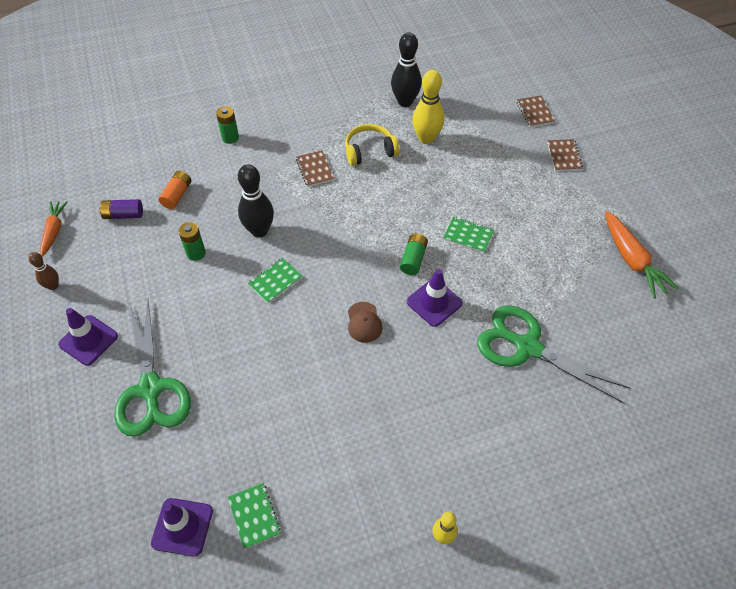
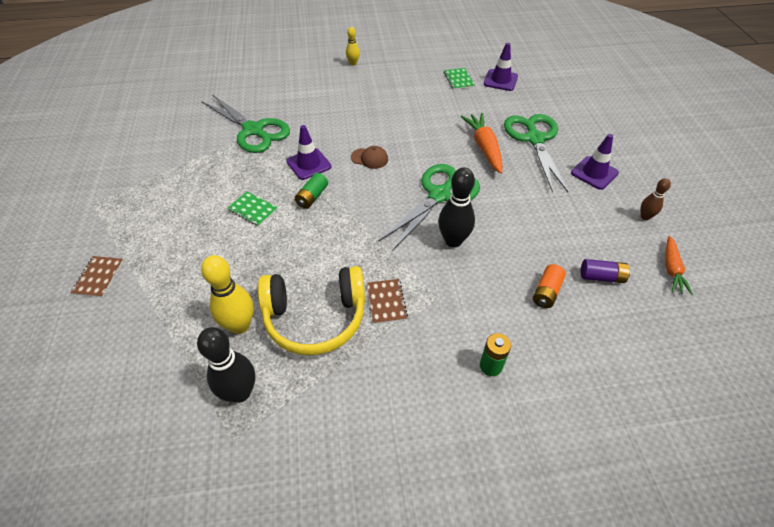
camera: 170 degrees left, 5 degrees down
(196, 253) = (515, 228): green battery -> none
(275, 281) = (439, 195): green notebook -> green scissors
(364, 322) = (369, 158): brown cap -> brown cap turned 105 degrees clockwise
(369, 151) = (315, 317): yellow headphones -> yellow headphones, size x1.62
(535, 112) = (81, 345): brown notebook -> none
(632, 260) = (126, 173): orange carrot -> orange carrot (484, 147)

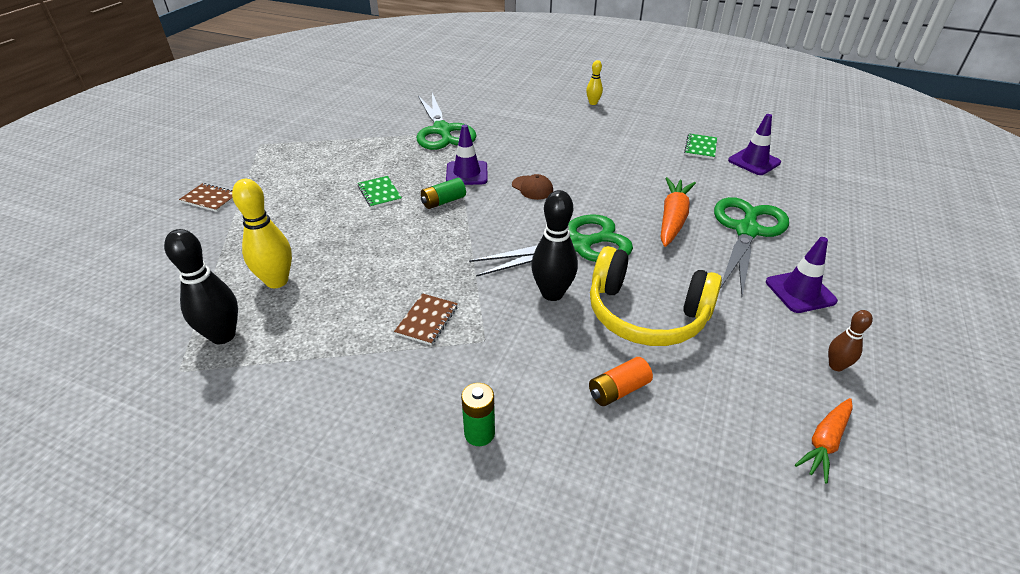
camera: 30 degrees right, 10 degrees down
(98, 277) = (210, 199): brown notebook -> brown notebook turned 75 degrees clockwise
(315, 317) = (347, 304): yellow headphones -> yellow headphones (646, 314)
(601, 277) = (708, 406): purple battery -> none

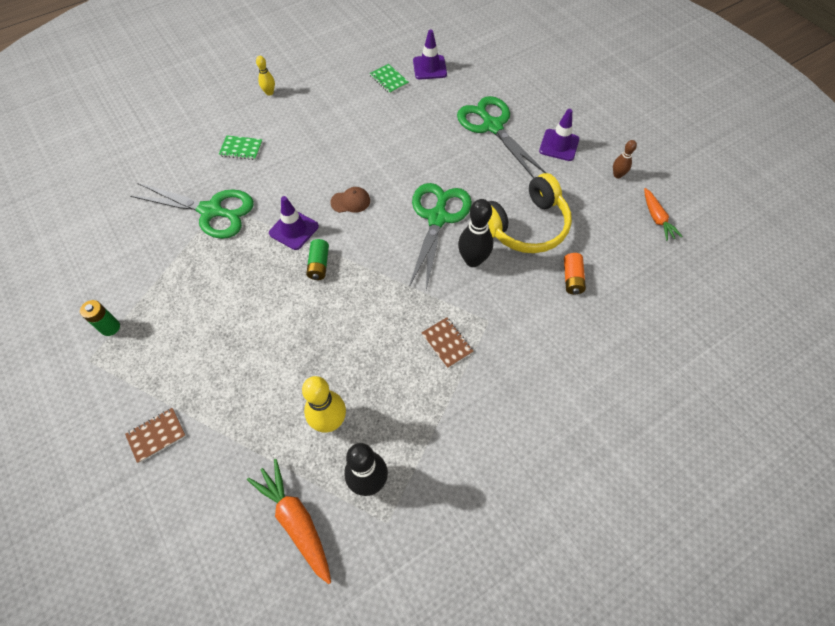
camera: 55 degrees left, 20 degrees up
(379, 193) = (268, 301): green notebook -> green notebook (241, 149)
(479, 433) = (560, 363): green battery -> green battery (110, 327)
(673, 219) = (452, 151): orange carrot -> orange carrot (296, 521)

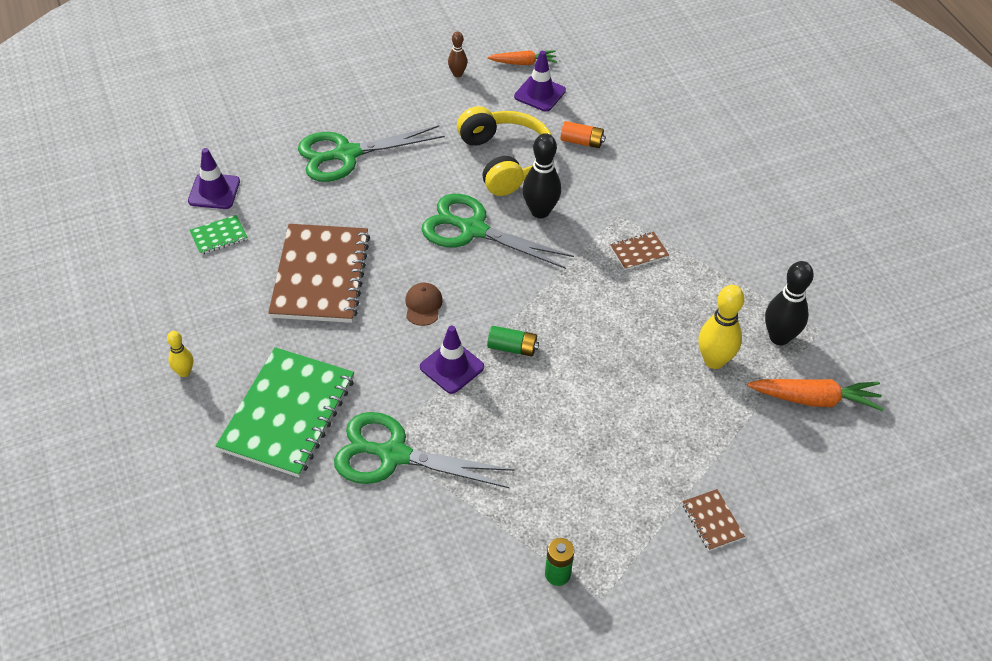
camera: 80 degrees left, 10 degrees down
(211, 211) = (393, 455): green scissors -> green scissors turned 105 degrees counterclockwise
(241, 149) = (288, 414): green notebook -> green notebook, size x2.35
(296, 521) = (815, 399): orange carrot -> orange carrot turned 150 degrees counterclockwise
(366, 138) = (320, 276): none -> brown notebook
(559, 145) = (398, 106): purple traffic cone -> purple traffic cone (540, 94)

